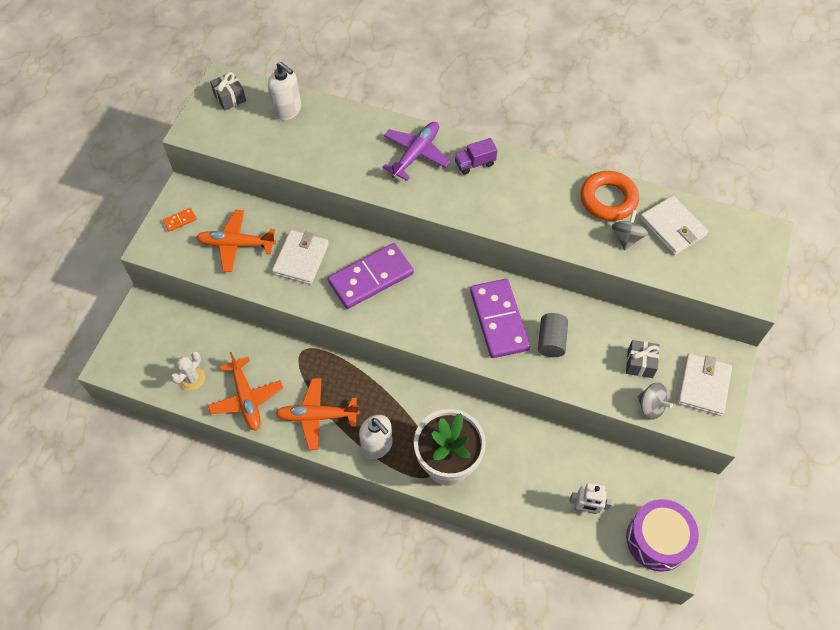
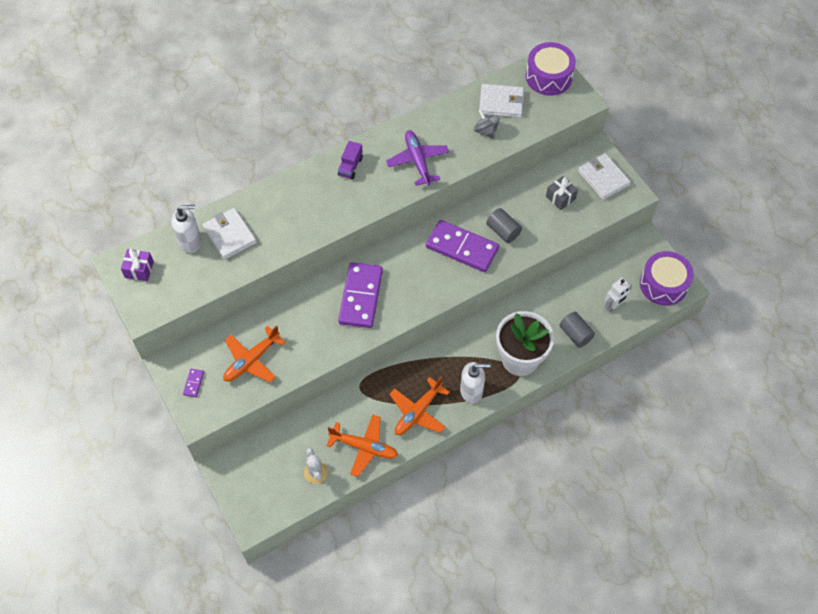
camera: 50 degrees left, 0 degrees up
(180, 220) = (193, 383): orange domino -> purple domino
(230, 98) = (139, 269): grey gift -> purple gift
(301, 259) = (304, 328): white wallet -> white wallet (230, 235)
(416, 154) = (308, 193): purple plane -> purple plane (418, 161)
(520, 495) = (575, 334): none -> grey cylinder
(608, 199) = (449, 118): orange ring -> none
(651, 406) = (592, 214): grey spinning top -> none
(748, 245) = (548, 77): none -> purple drum

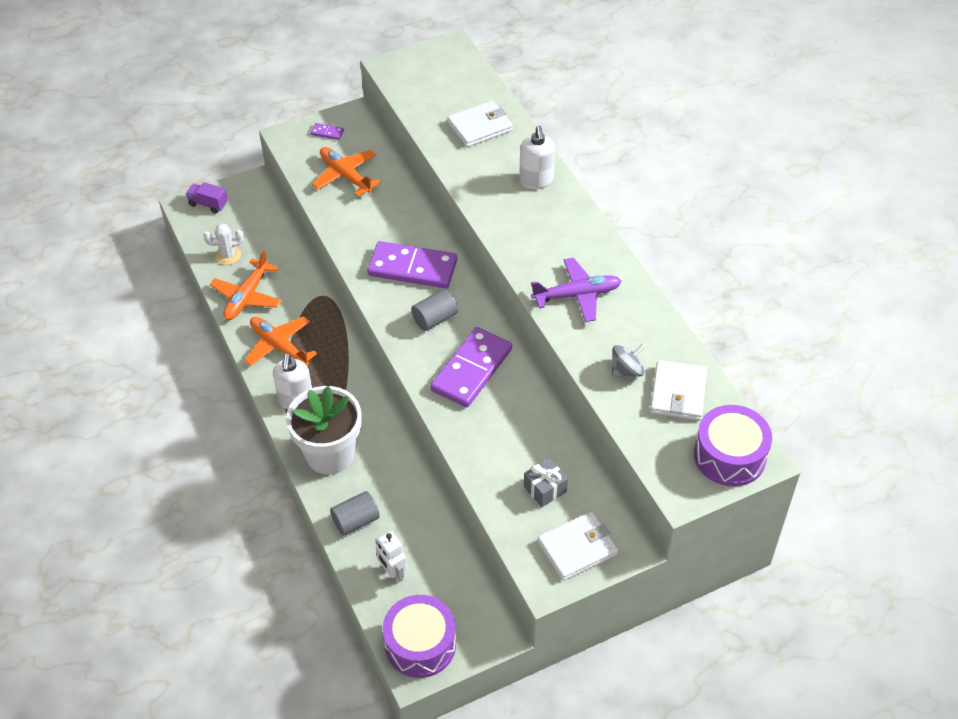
camera: 95 degrees right, 10 degrees down
(139, 269) = (443, 61): purple gift -> none
(190, 241) = (474, 97): white soap dispenser -> white soap dispenser (536, 181)
(350, 166) = (571, 230): purple truck -> purple truck (208, 204)
(503, 231) = (493, 416): grey cylinder -> grey cylinder (435, 319)

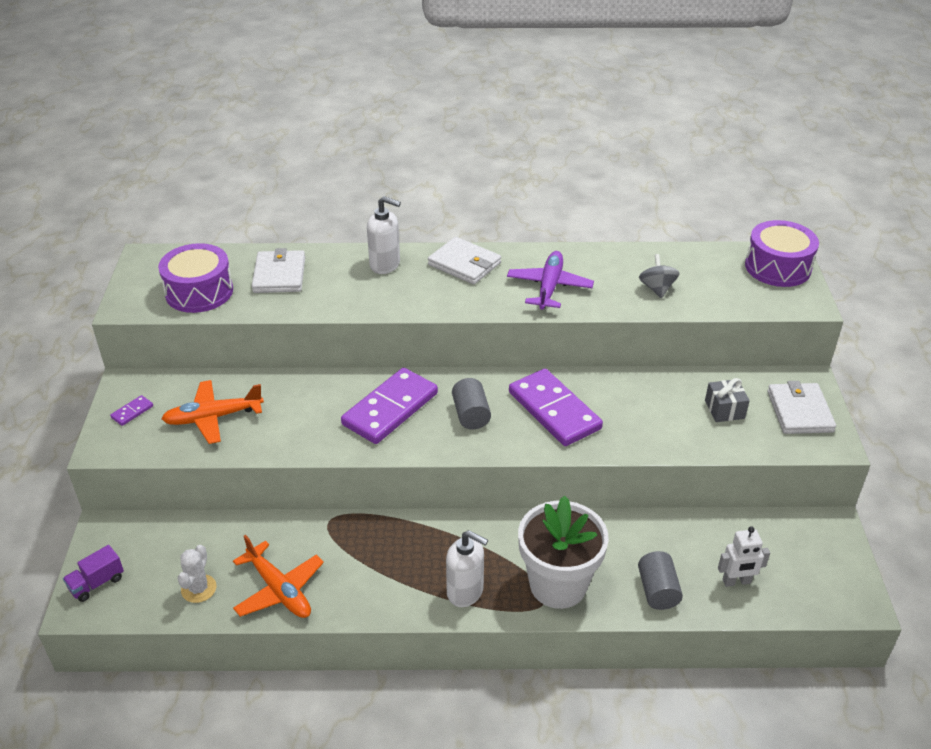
camera: 65 degrees left, 10 degrees down
(279, 347) = (377, 582): orange plane -> none
(420, 644) = (830, 587): purple drum -> purple drum (199, 292)
(678, 393) = (696, 270): white wallet -> white wallet (464, 264)

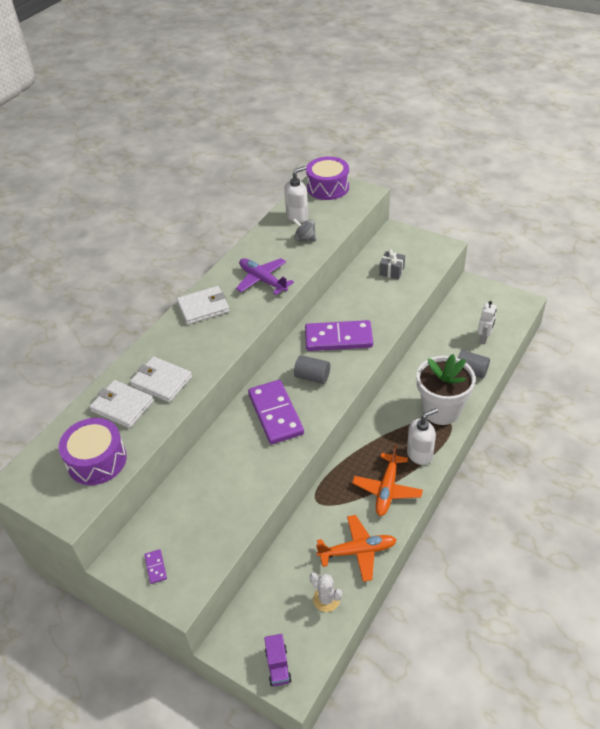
camera: 55 degrees left, 5 degrees up
(213, 417) = (204, 516): orange plane -> orange plane (387, 489)
(385, 265) = (166, 345): white soap dispenser -> white soap dispenser (297, 217)
(799, 411) = (414, 246): white wallet -> white wallet (161, 381)

